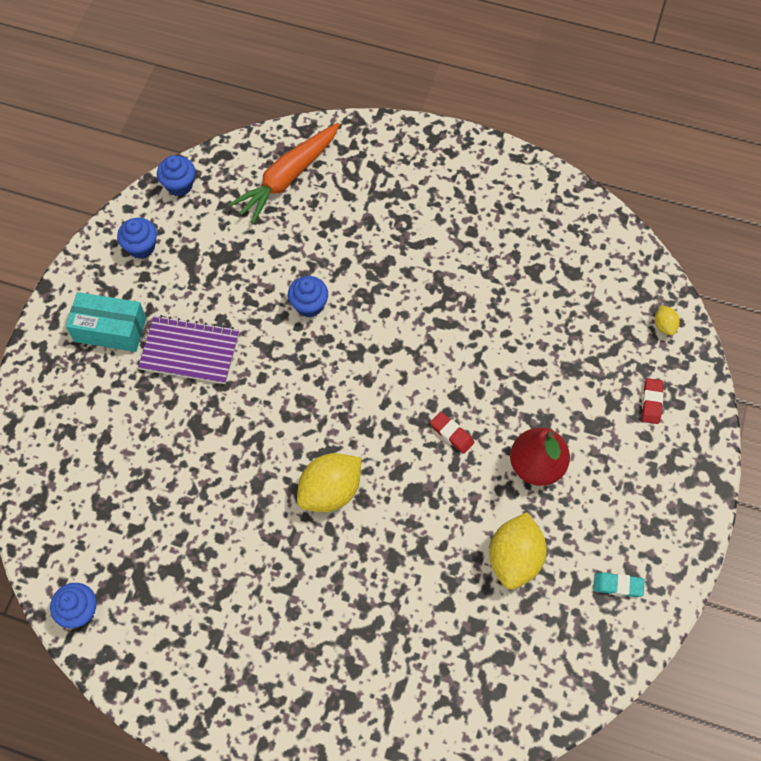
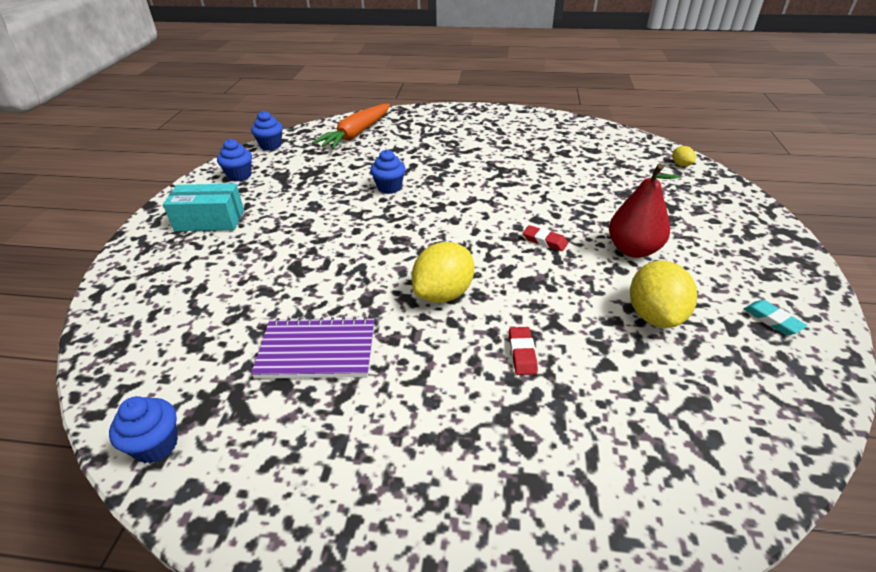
camera: 10 degrees left, 25 degrees down
(190, 351) = (286, 224): purple notebook -> purple notebook (317, 351)
(618, 586) = (772, 320): turquoise eraser -> turquoise eraser turned 60 degrees clockwise
(651, 402) = (704, 202): red eraser -> red eraser (522, 353)

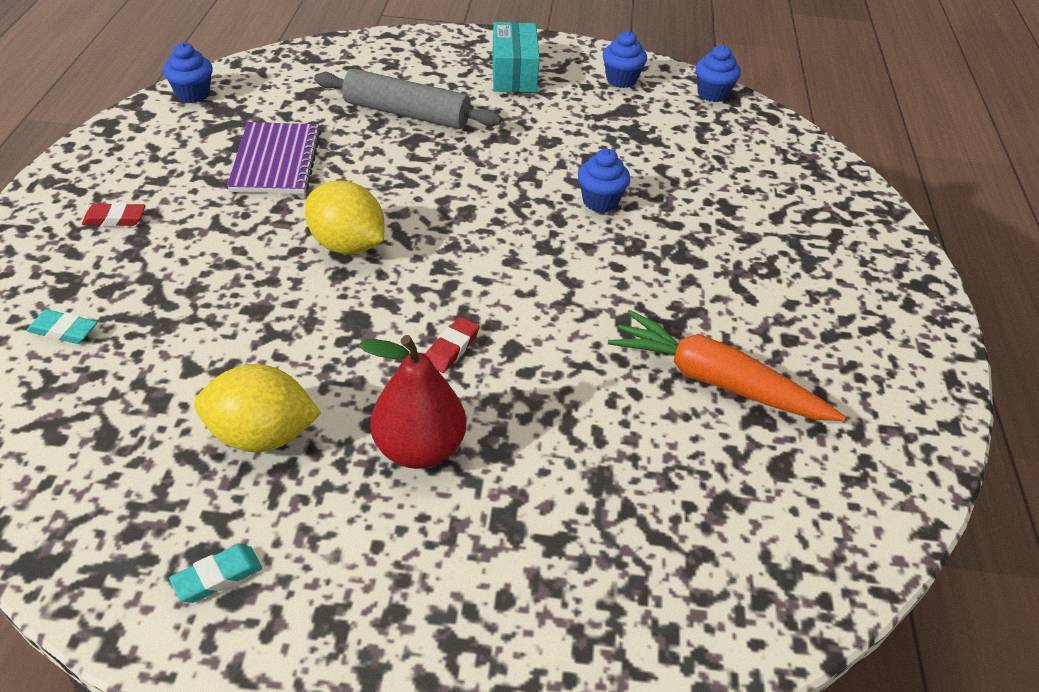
camera: 85 degrees right, 5 degrees up
(255, 274) = (406, 113): none -> grey rolling pin
(356, 134) = (771, 166): orange carrot -> orange carrot (715, 381)
(522, 353) = (229, 300): red eraser -> red eraser (115, 219)
(592, 468) = (63, 331): none -> turquoise eraser
(681, 165) = (737, 614): yellow lemon -> none

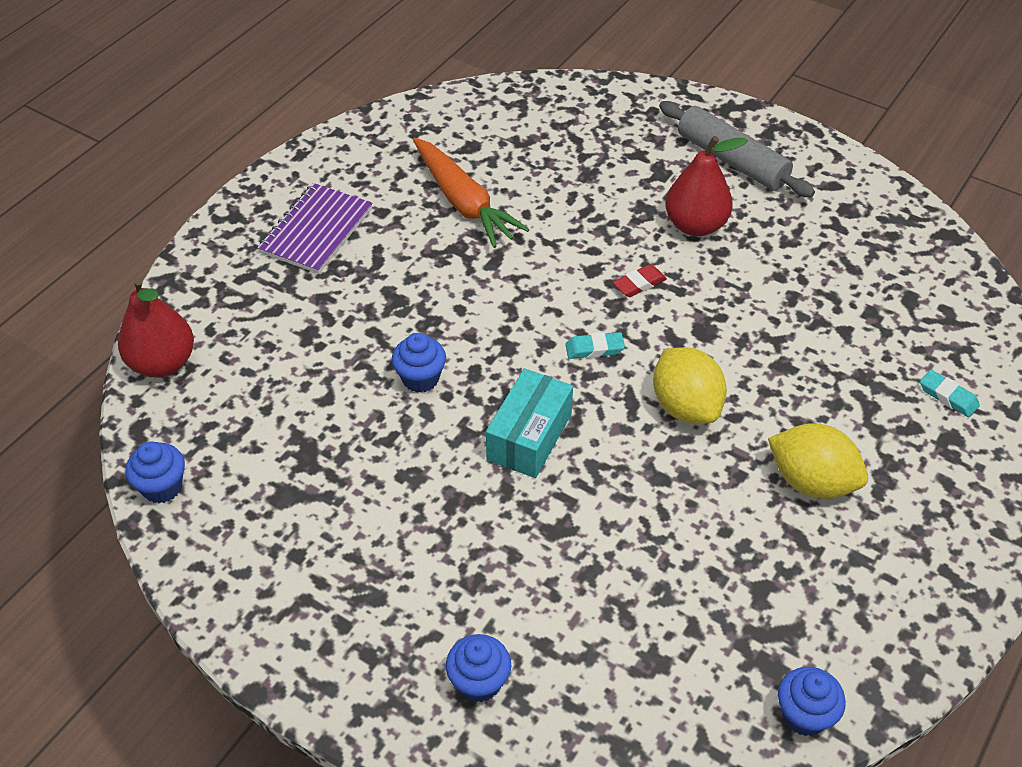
camera: 150 degrees left, 5 degrees up
(115, 219) = (906, 514): red eraser -> none
(217, 577) = (842, 197): turquoise eraser -> turquoise eraser (594, 349)
(262, 436) = (800, 266): yellow lemon -> yellow lemon (811, 481)
(276, 161) = (725, 545): purple notebook -> purple notebook (316, 231)
(406, 113) = (546, 578): grey rolling pin -> grey rolling pin (732, 160)
(514, 73) = (368, 612): turquoise box -> turquoise box (529, 436)
(621, 80) = (245, 551): blue cupcake -> blue cupcake (479, 682)
(810, 156) = (162, 363): none -> red pear

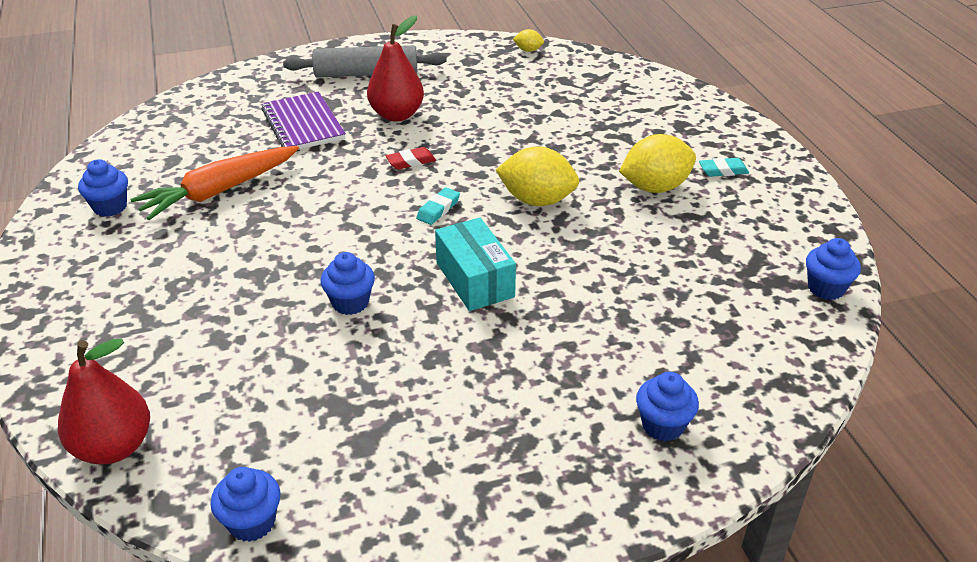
camera: 50 degrees left, 10 degrees down
(316, 231) = (121, 276): purple notebook -> purple notebook (303, 124)
(380, 162) = (110, 207): none -> blue cupcake
(464, 202) = (219, 191): orange carrot -> orange carrot turned 135 degrees clockwise
(639, 284) = (411, 161): red eraser -> red eraser turned 60 degrees clockwise
(927, 237) = (528, 50): none -> yellow lemon
(948, 396) = (650, 108): turquoise eraser -> turquoise eraser (723, 170)

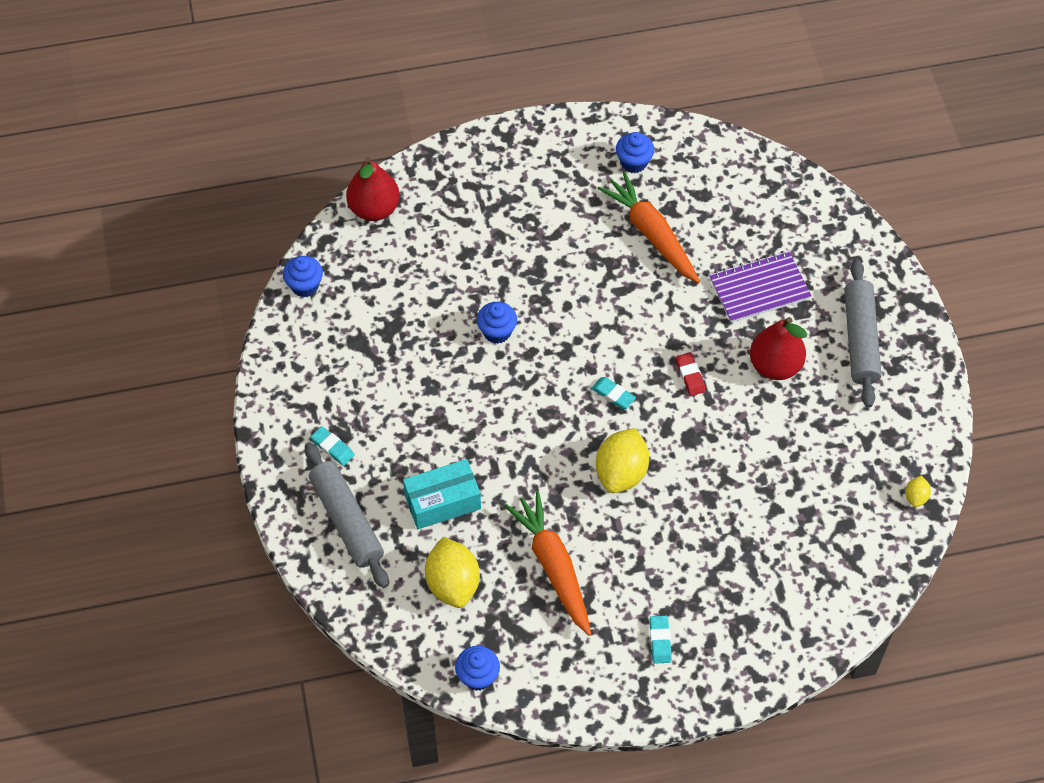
camera: 95 degrees right, 20 degrees up
(474, 280) = (515, 416): turquoise box -> turquoise box (442, 502)
(549, 453) = (332, 447): none -> turquoise eraser
(655, 187) = (635, 574): yellow lemon -> yellow lemon (453, 583)
(663, 425) = (346, 520): blue cupcake -> grey rolling pin
(666, 241) = (553, 566): none -> orange carrot

